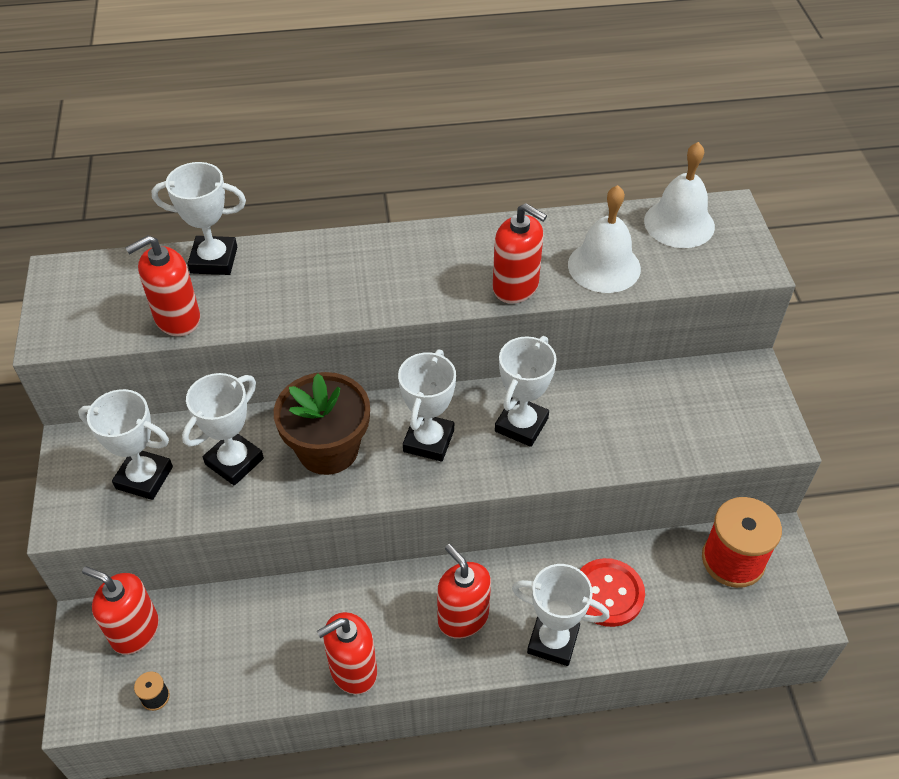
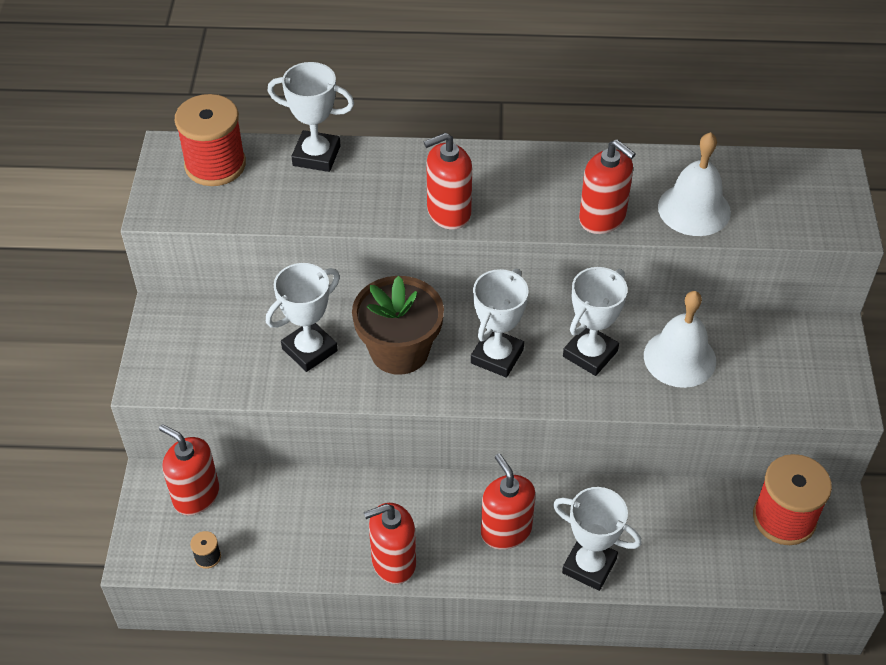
camera: 10 degrees right, 0 degrees up
(108, 283) = (215, 165): none -> red spool
(144, 477) = (224, 353): white trophy -> none
(177, 318) = (275, 207): red soap dispenser -> red soap dispenser (448, 212)
(608, 593) = (652, 530): red button -> none
(679, 223) = (779, 176): white bell -> white bell (679, 358)

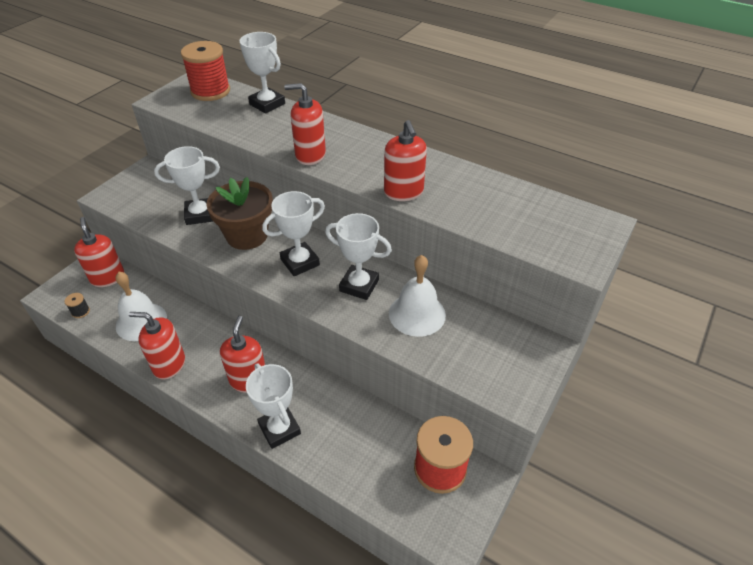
camera: 30 degrees right, 5 degrees down
(590, 354) = (359, 285): white trophy -> white trophy turned 45 degrees clockwise
(694, 209) = (472, 209): white bell -> white bell (141, 321)

